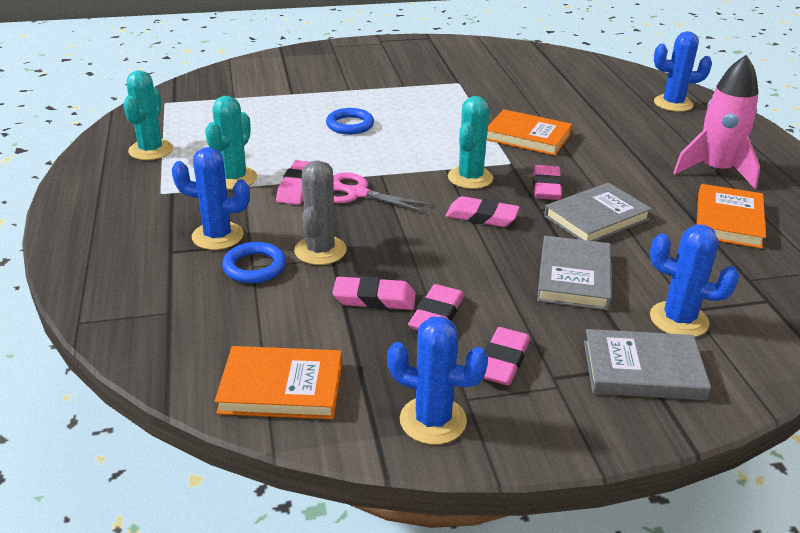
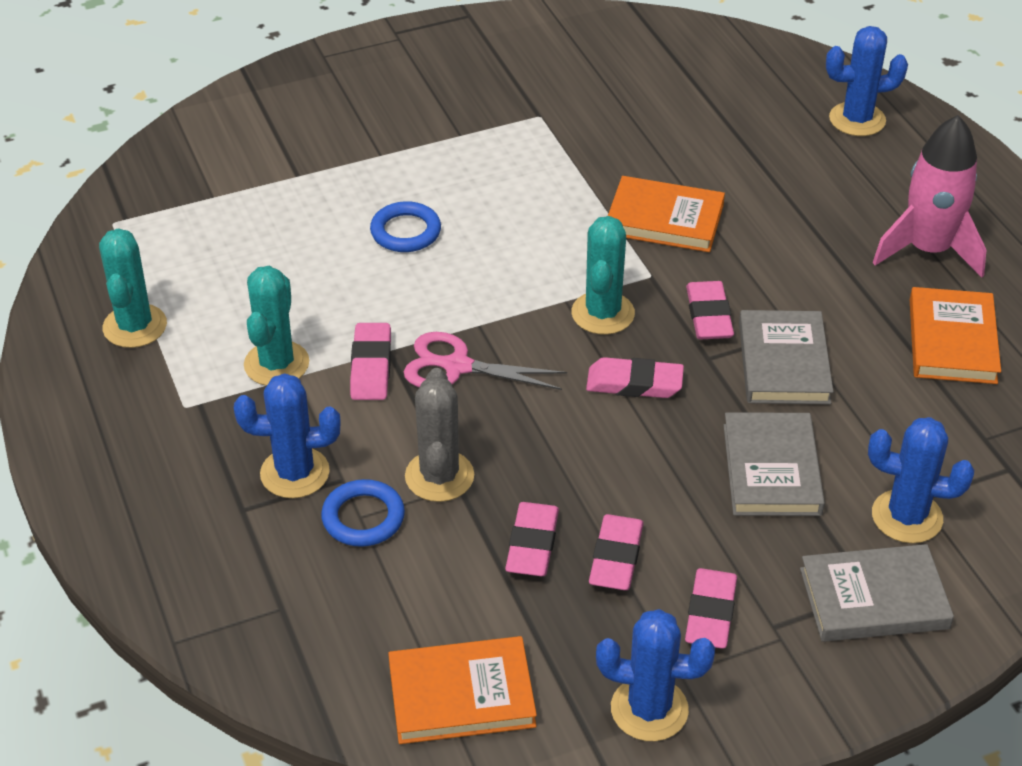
camera: 10 degrees left, 10 degrees up
(374, 299) = (532, 544): pink eraser -> pink eraser turned 75 degrees counterclockwise
(596, 218) = (783, 363): grey book -> grey book turned 45 degrees counterclockwise

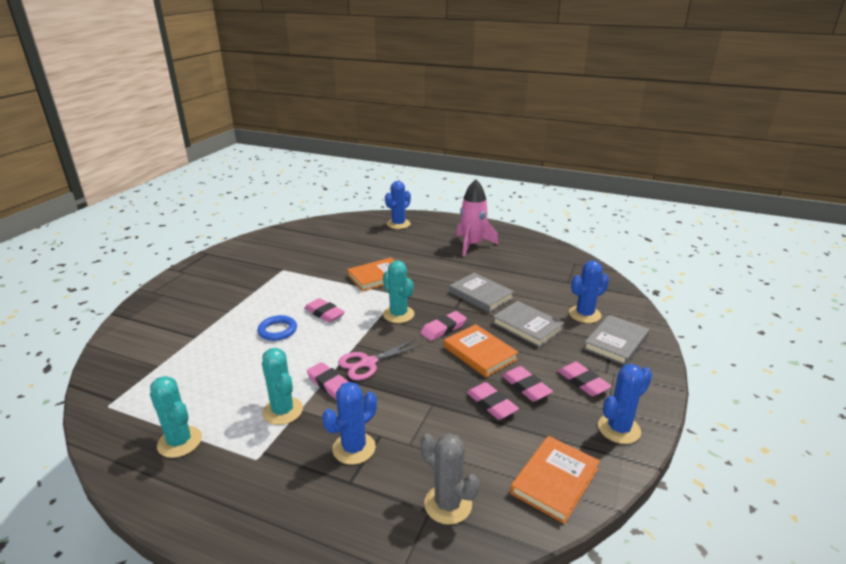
camera: 45 degrees left, 15 degrees down
(363, 517) = (411, 443): blue ring -> none
(439, 476) = (419, 405): grey cactus -> grey cactus (448, 504)
(709, 316) = (436, 295): pink eraser -> pink eraser (324, 313)
(952, 341) = (517, 263): orange book -> orange book (480, 353)

